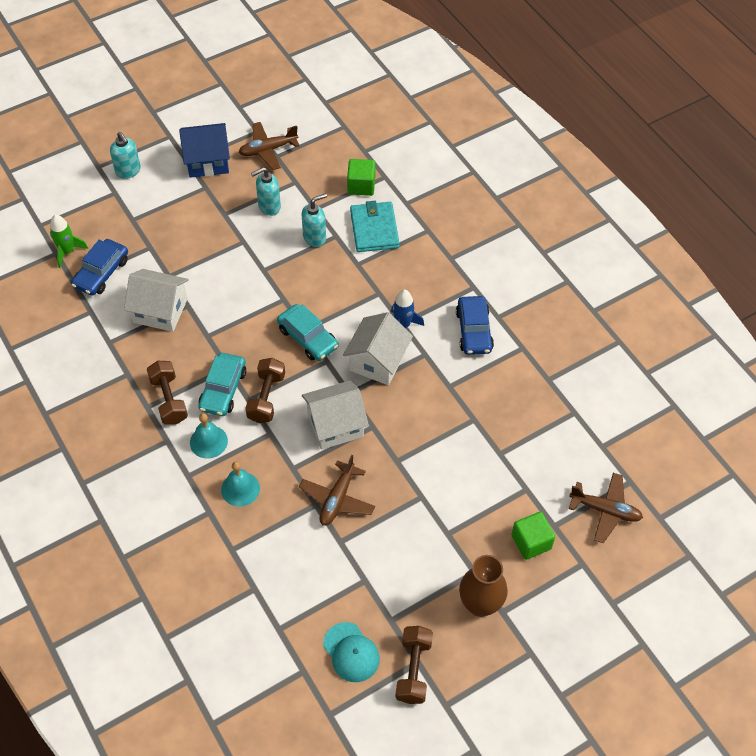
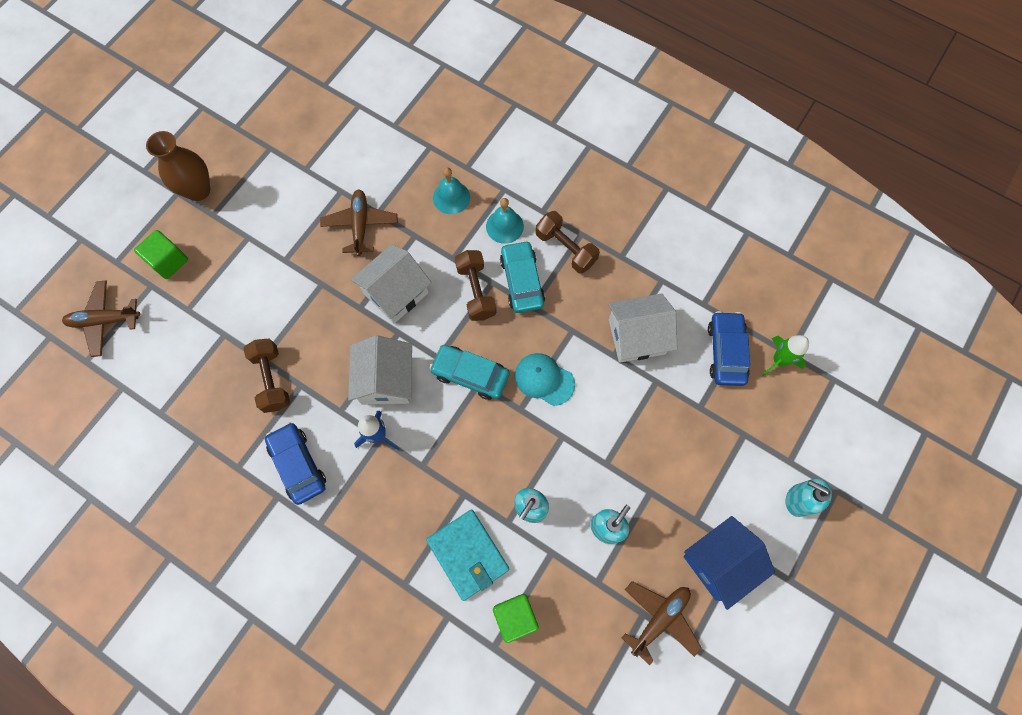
camera: 155 degrees right, 15 degrees up
(351, 652) = (292, 112): turquoise cap -> turquoise cap (544, 379)
(413, 670) = (236, 120): brown dumbbell -> brown dumbbell (272, 379)

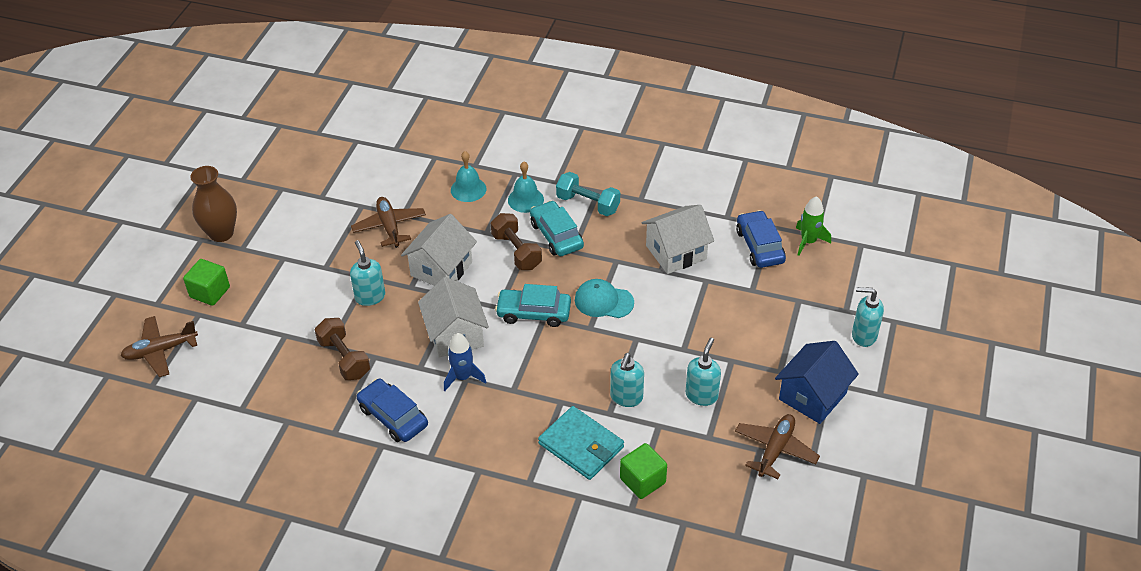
camera: 15 degrees left, 25 degrees down
(317, 309) = (370, 297): none -> turquoise soap dispenser
(566, 248) = (588, 204): brown dumbbell -> turquoise dumbbell

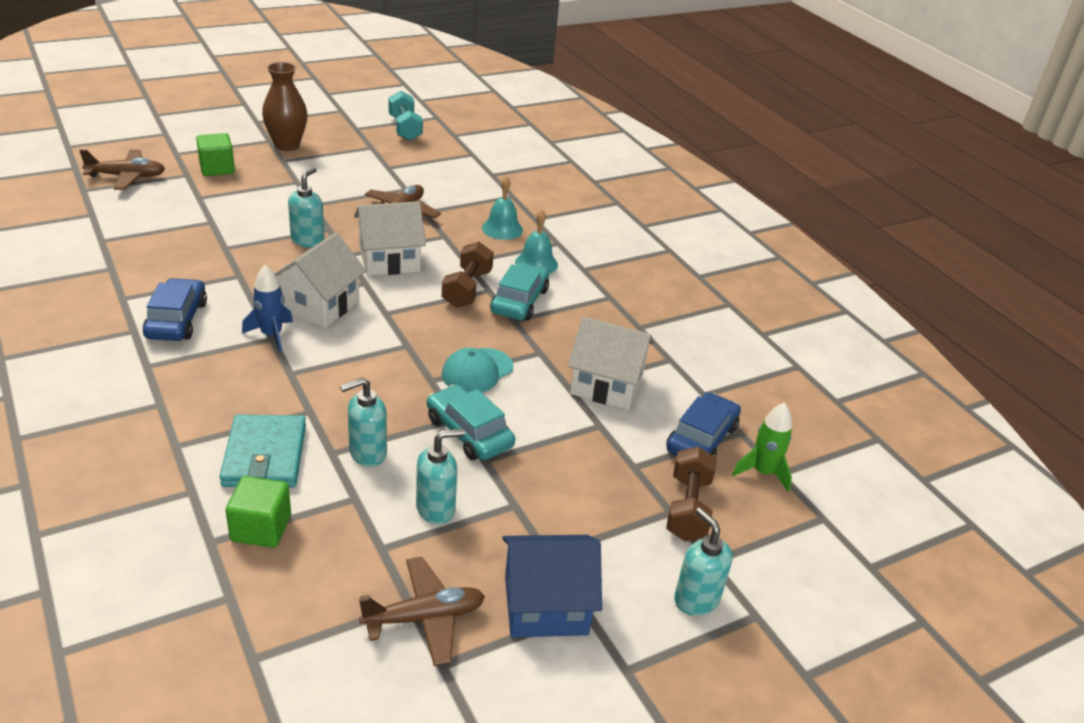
camera: 40 degrees right, 10 degrees down
(160, 351) = (127, 177): brown plane -> brown plane turned 150 degrees clockwise
(344, 358) = (218, 262): brown dumbbell -> brown dumbbell (688, 508)
(534, 313) = (405, 336): turquoise car -> turquoise car (469, 432)
(588, 204) = (585, 299): turquoise dumbbell -> turquoise dumbbell (405, 128)
(603, 301) = (477, 371): turquoise cap -> turquoise cap turned 105 degrees counterclockwise

